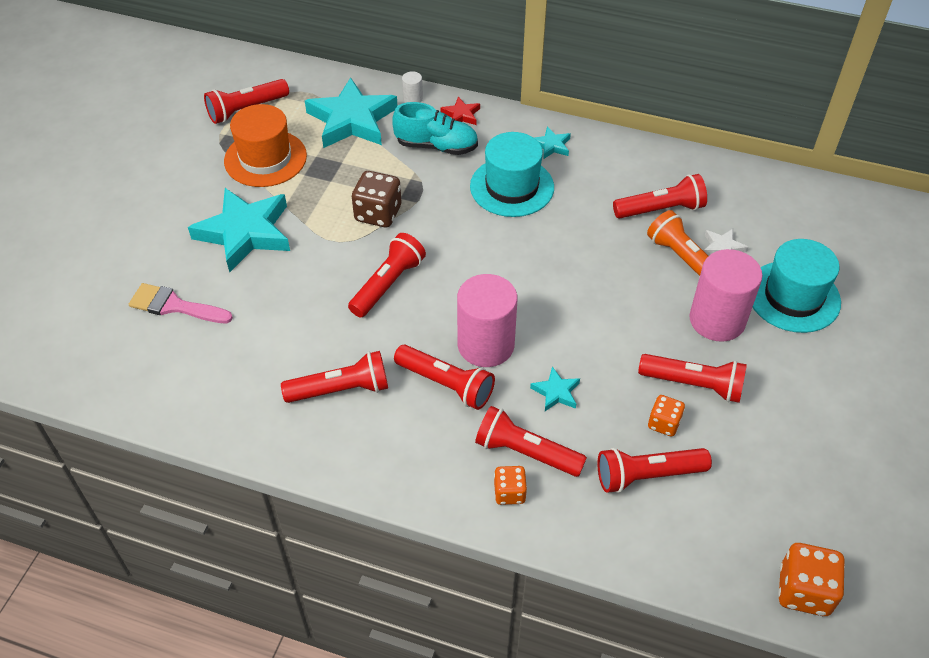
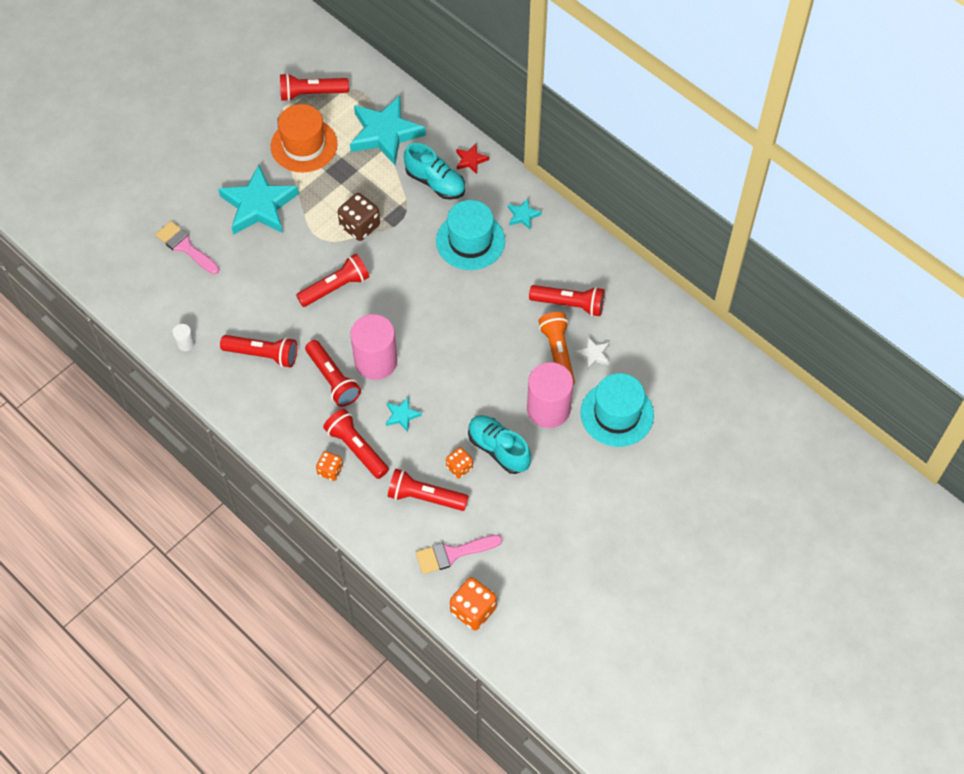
camera: 25 degrees right, 10 degrees up
(413, 99) = (442, 130): white cylinder -> white cylinder (185, 343)
(694, 385) = (498, 449): red flashlight -> turquoise shoe
(728, 530) = (452, 554): none -> pink brush

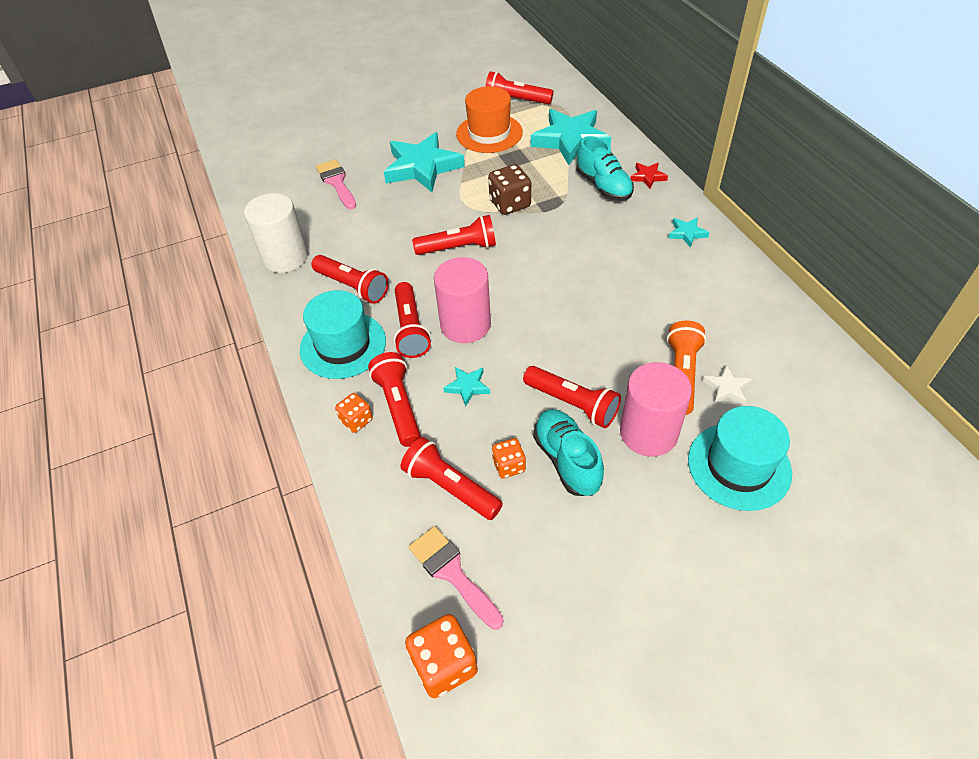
camera: 25 degrees right, 10 degrees down
(185, 343) = (285, 257): white cylinder -> white cylinder, size x2.35
(452, 554) = (452, 572): pink brush -> pink brush turned 45 degrees clockwise
(470, 241) = (619, 242): turquoise hat -> turquoise hat (343, 345)
(569, 304) = (713, 328): red flashlight -> red flashlight (572, 404)

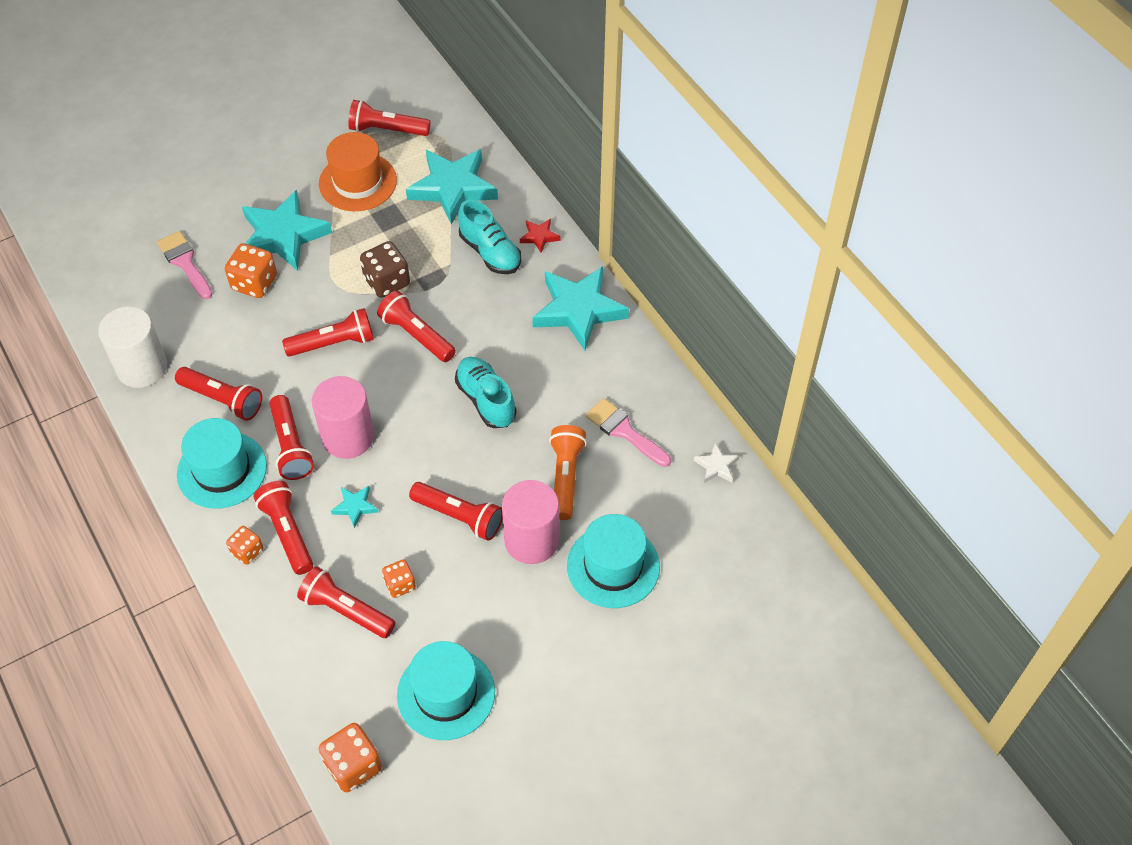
camera: 10 degrees left, 5 degrees up
(393, 199) = (254, 283): none -> orange dice
(452, 572) = (354, 688): pink brush -> pink brush (624, 431)
(535, 245) = (416, 335): none -> red flashlight
(555, 589) = (446, 693): none -> turquoise hat
(567, 460) = (454, 574): turquoise shoe -> turquoise shoe (486, 400)
(687, 233) = (578, 310): turquoise star -> turquoise star, size x2.28
(726, 388) = (607, 488): white star -> white star (716, 466)

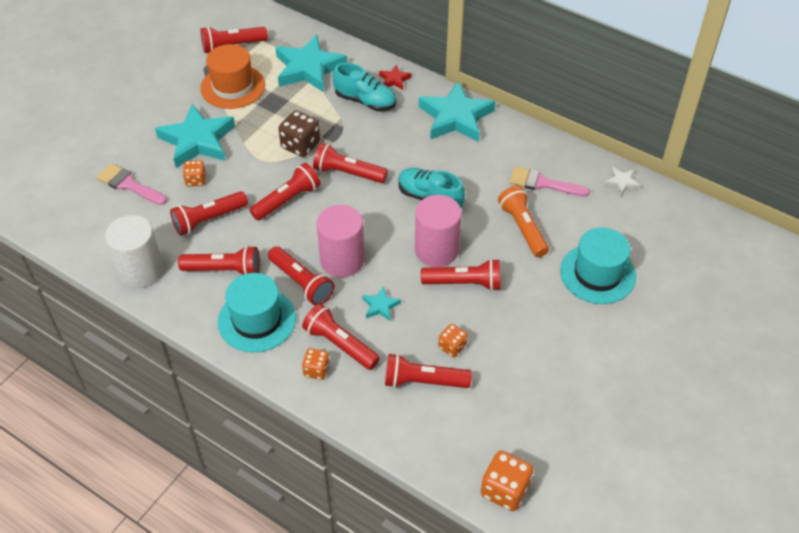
camera: 25 degrees left, 5 degrees down
(240, 335) = (208, 219): none -> red flashlight
(254, 283) = (196, 180): orange dice -> orange dice, size x0.61
(446, 693) = (539, 408): turquoise hat -> none
(531, 540) = (528, 279): pink cylinder -> pink cylinder (436, 250)

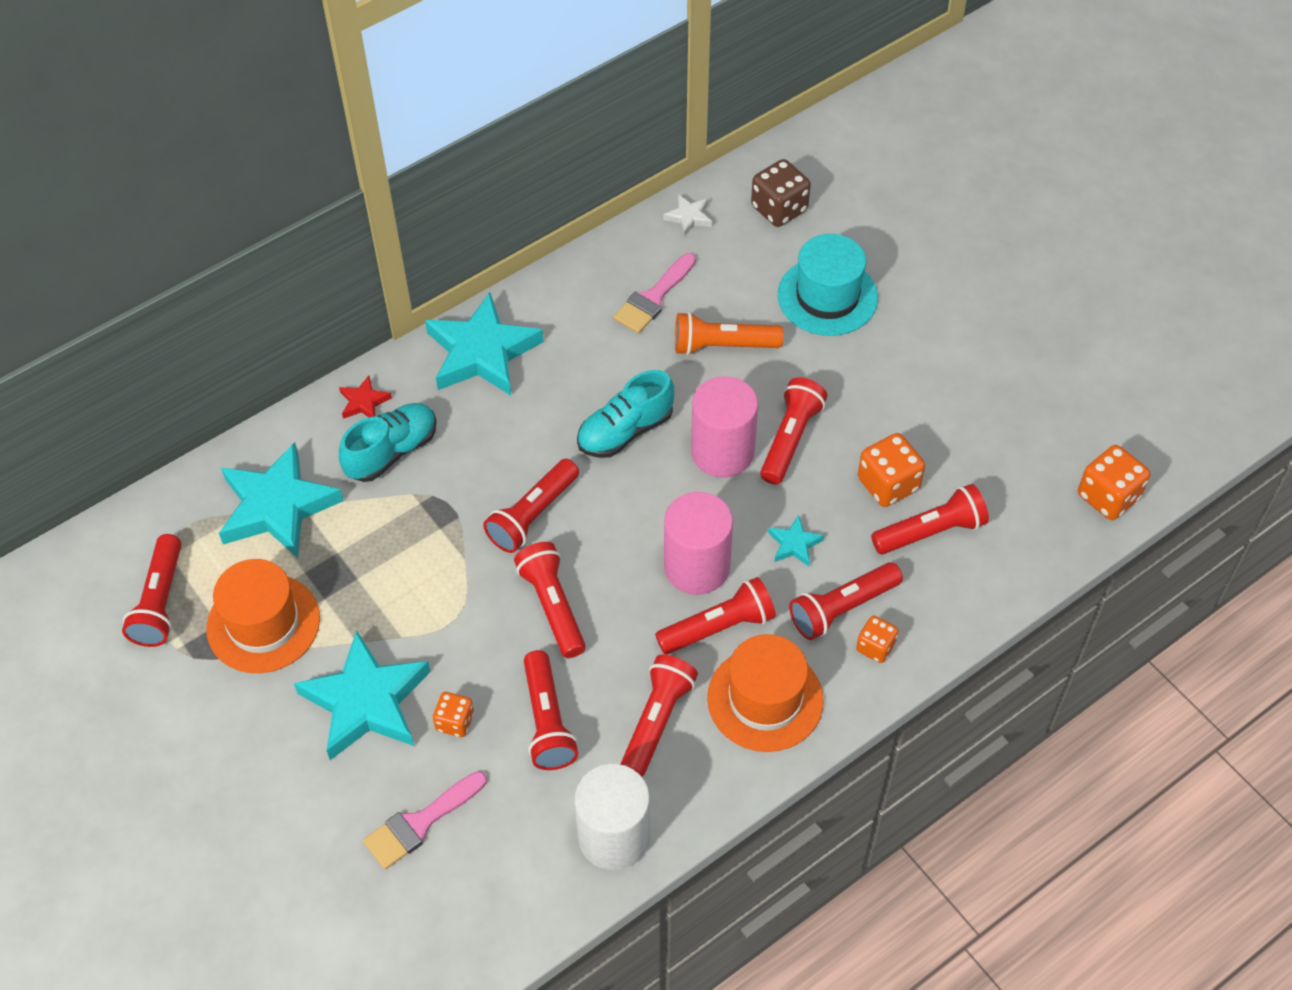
camera: 70 degrees left, 5 degrees up
(257, 320) = (765, 699): turquoise hat -> orange hat
(300, 145) = (446, 561): brown dice -> brown dice (779, 209)
(423, 381) = (931, 531): red flashlight -> red flashlight turned 135 degrees counterclockwise
(452, 347) = (888, 484): orange dice -> orange dice, size x1.64

